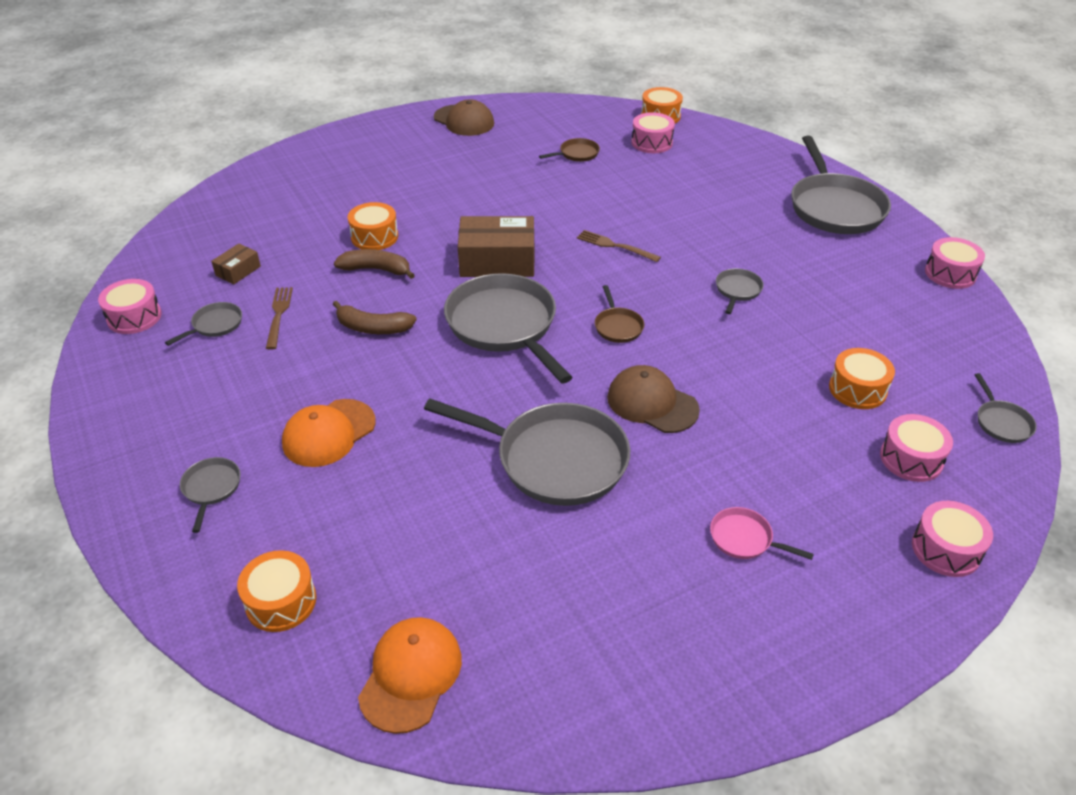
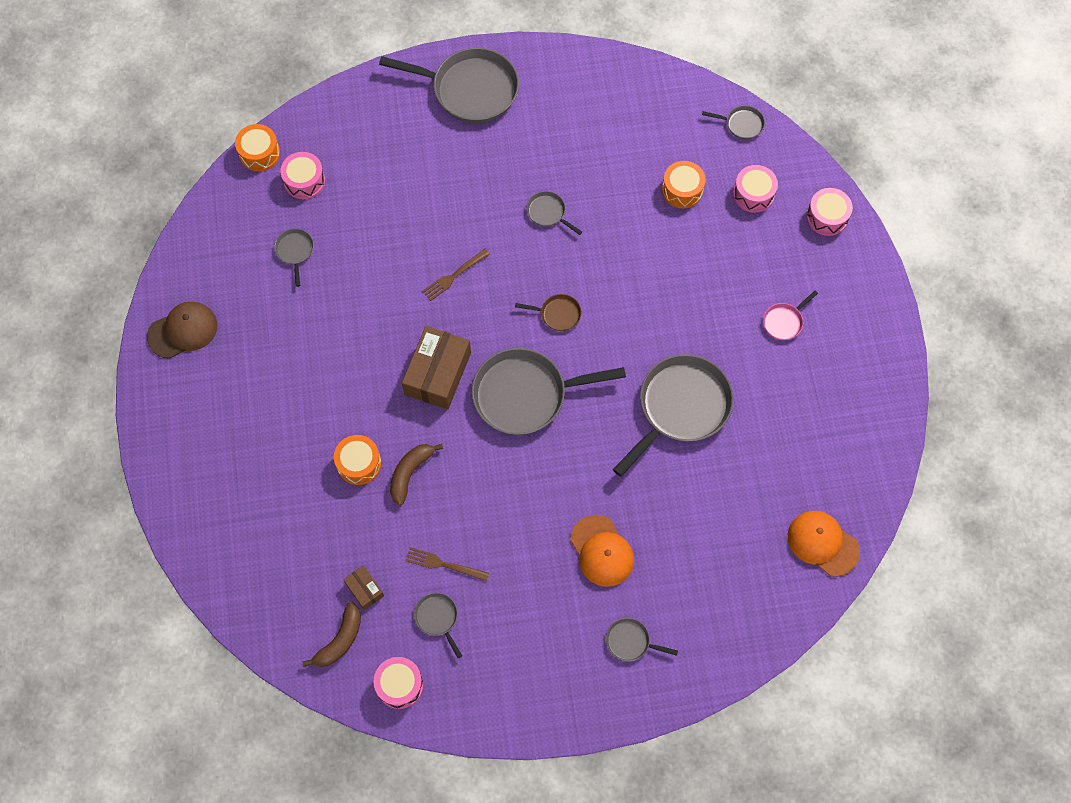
camera: 70 degrees left, 25 degrees up
(281, 601) = (746, 609): orange drum -> none
(373, 328) = (490, 493): brown banana -> brown banana (340, 640)
(577, 154) = (295, 251): brown pan -> grey pan
(652, 403) = (649, 325): brown cap -> none
(950, 273) = (585, 60): pink drum -> none

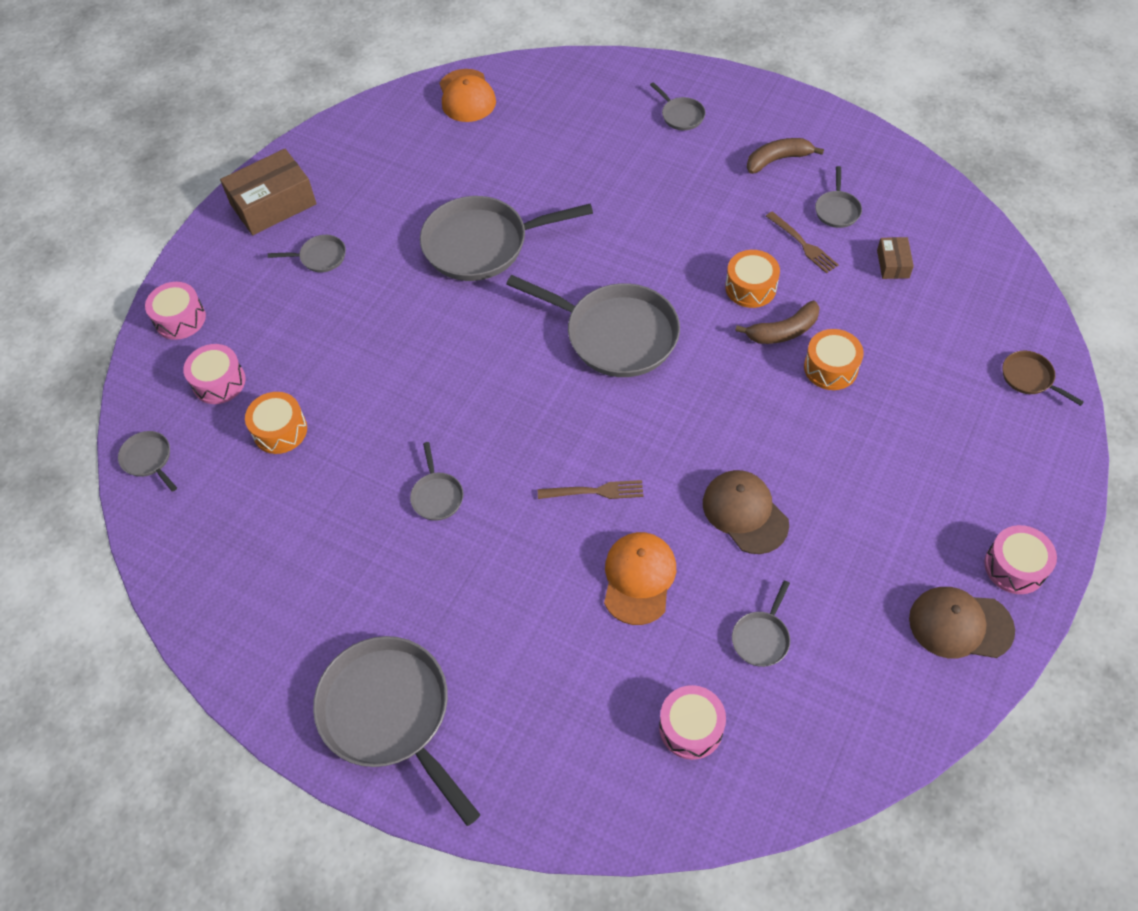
camera: 140 degrees left, 10 degrees down
(259, 153) = (726, 812): orange drum -> orange drum (750, 287)
(340, 640) = (940, 239): brown banana -> brown banana (777, 160)
(352, 320) = (745, 513): none -> brown cap
(399, 685) = (904, 183): pink drum -> pink drum (1015, 566)
(437, 373) = (689, 403): brown box -> brown box (273, 204)
(558, 314) = (520, 387): brown pan -> brown pan (1029, 378)
(602, 551) = (651, 182): orange cap -> orange cap (639, 578)
(784, 322) = (320, 257): pink pan -> grey pan

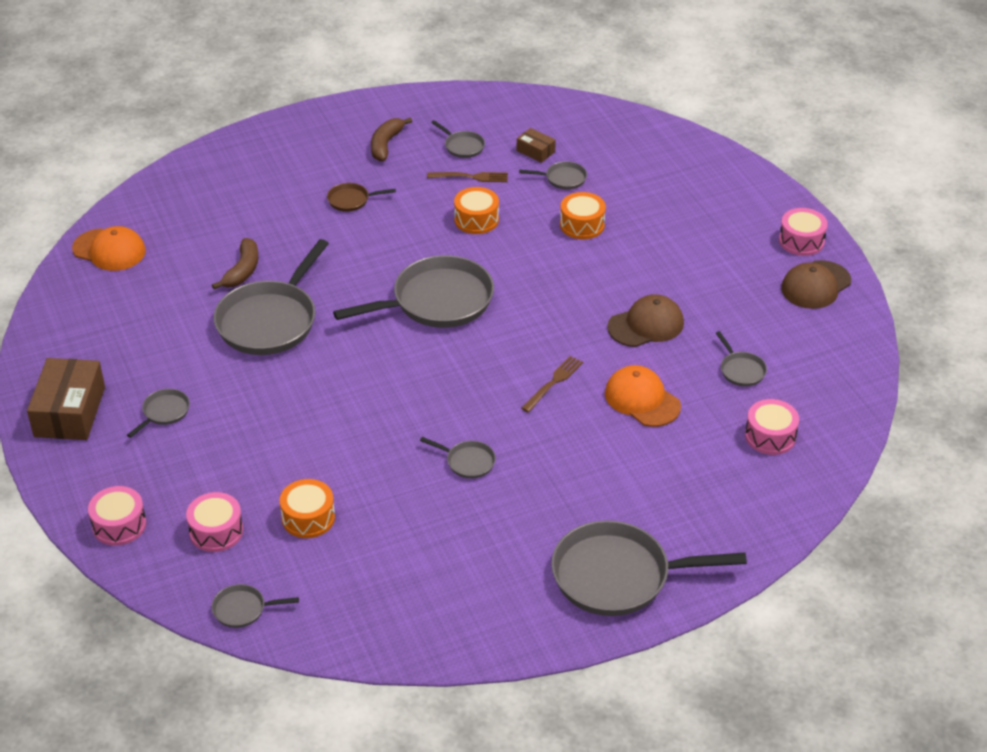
camera: 55 degrees left, 15 degrees down
(681, 115) = (284, 161): grey pan -> grey pan (563, 179)
(745, 513) = (646, 325): brown cap -> brown cap turned 150 degrees clockwise
(783, 331) = (529, 227): brown banana -> brown banana (242, 271)
(1029, 378) = (684, 154): brown pan -> brown pan (351, 200)

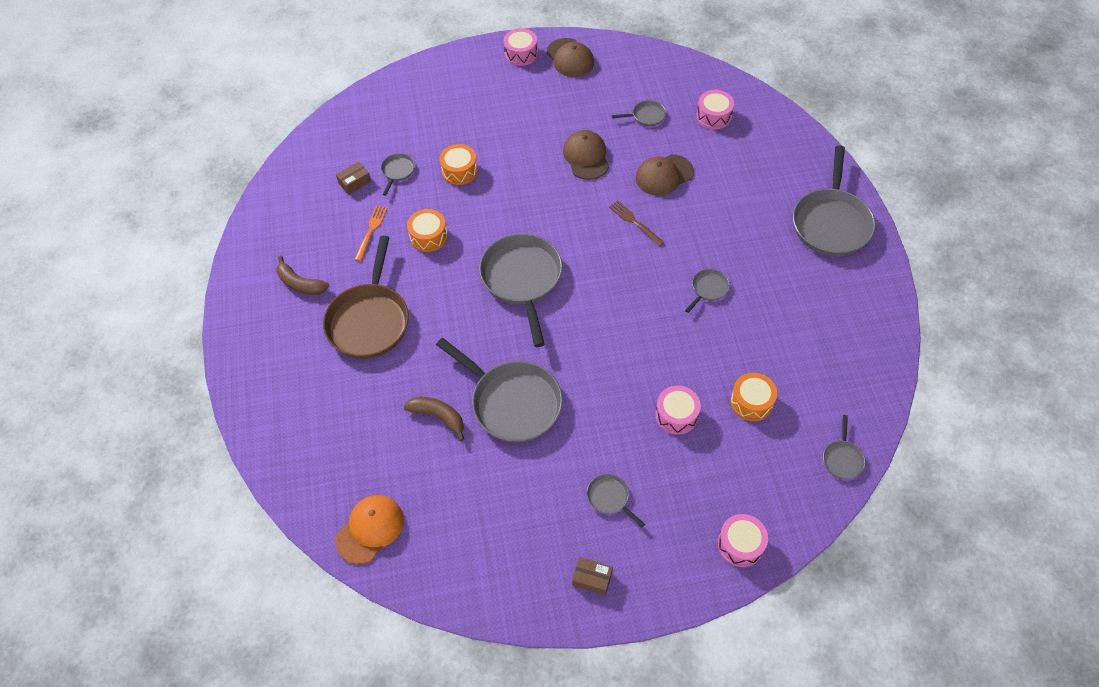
camera: 75 degrees left, 15 degrees up
(70, 412) = (592, 578): brown box -> brown box, size x0.49
(216, 531) = (757, 469): pink drum -> pink drum (676, 415)
(351, 200) = (369, 320): brown pan -> brown pan, size x2.26
(462, 146) = (327, 229): grey pan -> none
(471, 177) = (371, 230): brown fork -> orange fork
(642, 399) = (664, 175): orange cap -> brown cap

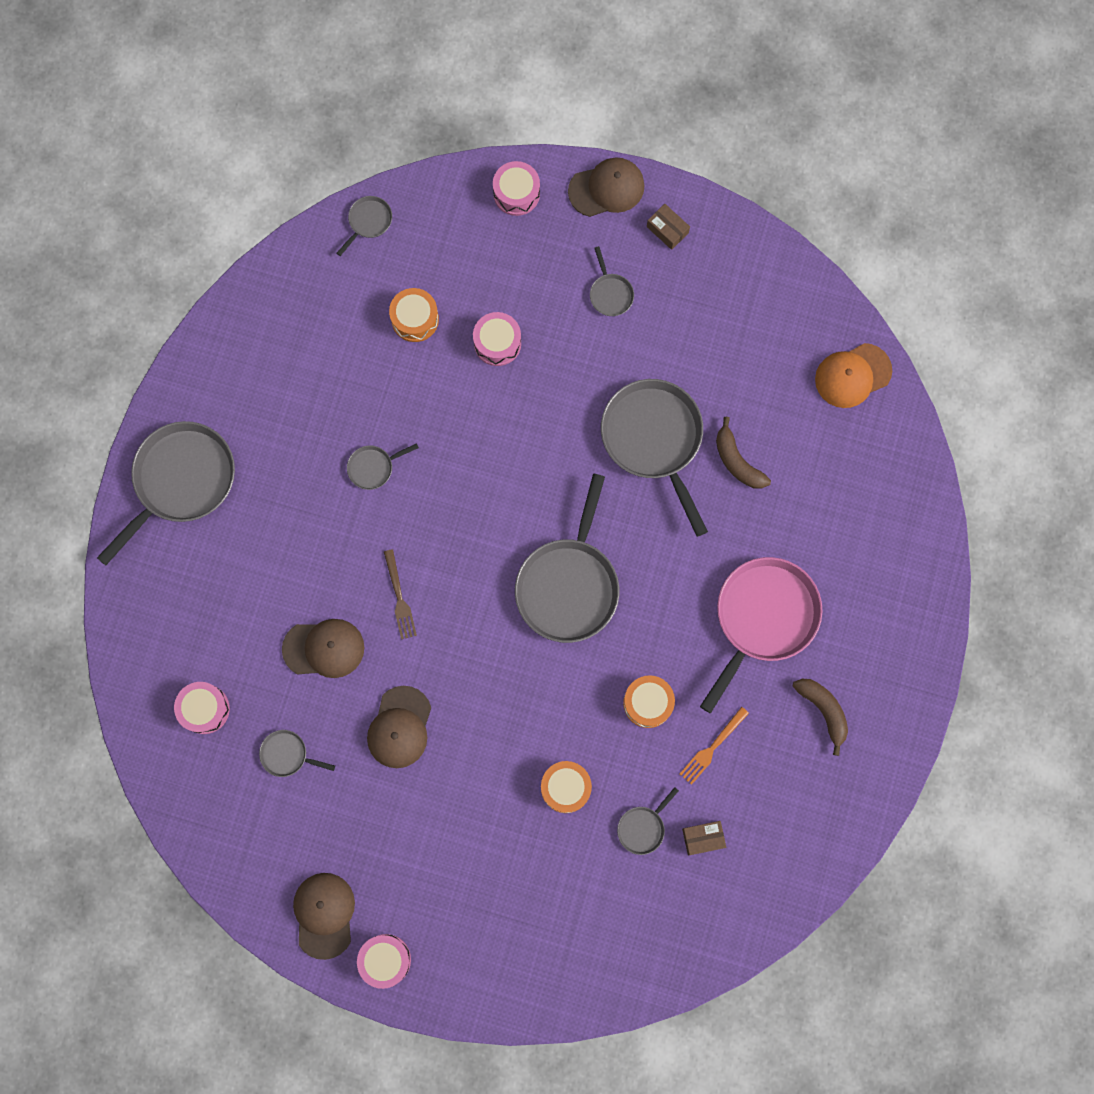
camera: 155 degrees left, 20 degrees up
(369, 320) = (763, 618): brown pan -> pink pan
(666, 589) = (606, 188): none -> brown cap

